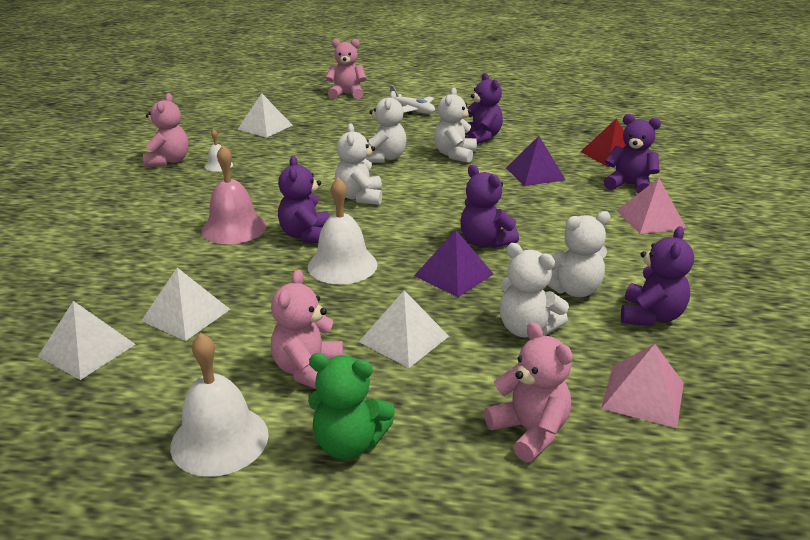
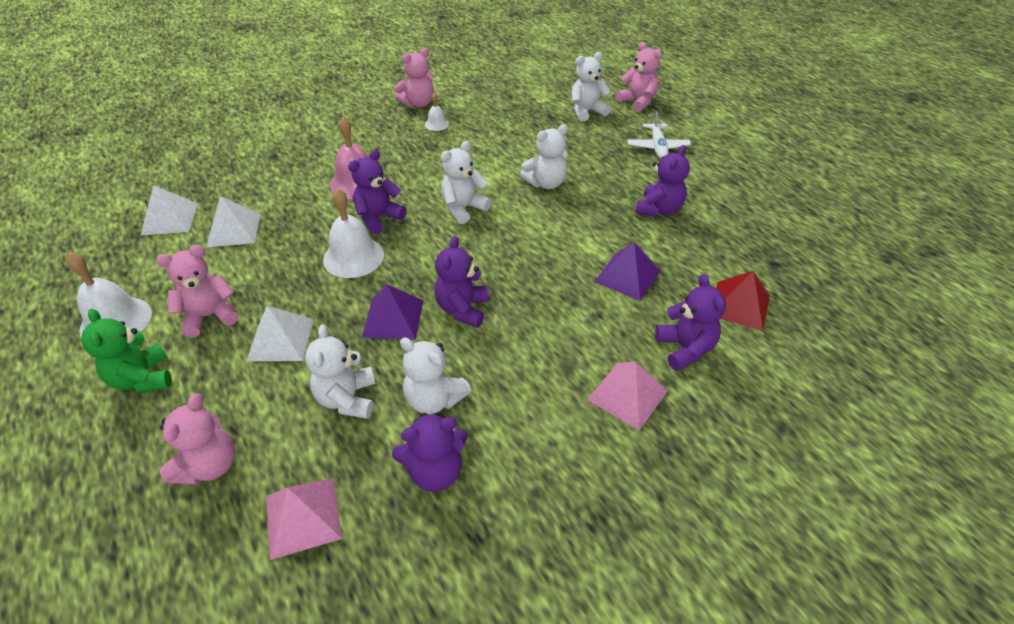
camera: 50 degrees right, 15 degrees up
(265, 127) = (522, 105): white pyramid -> none
(455, 155) = (602, 214): white teddy bear -> white teddy bear (587, 111)

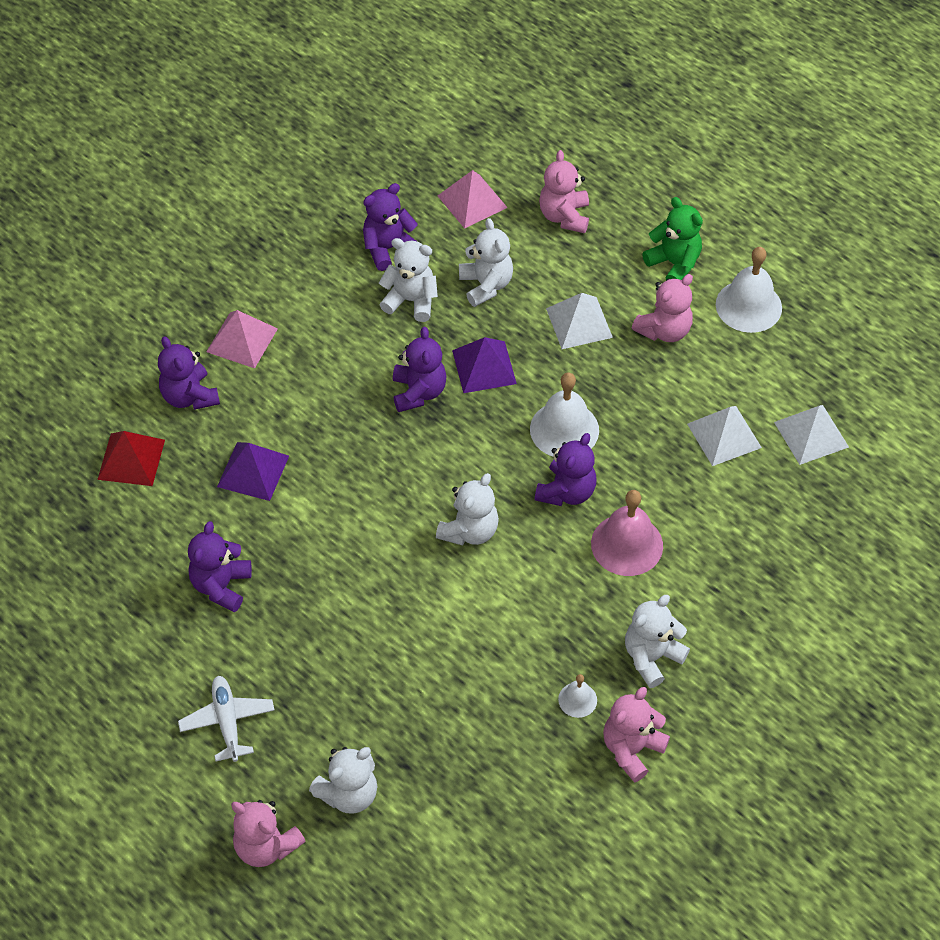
camera: 165 degrees right, 10 degrees up
(546, 183) = (377, 602): white teddy bear -> white teddy bear (651, 657)

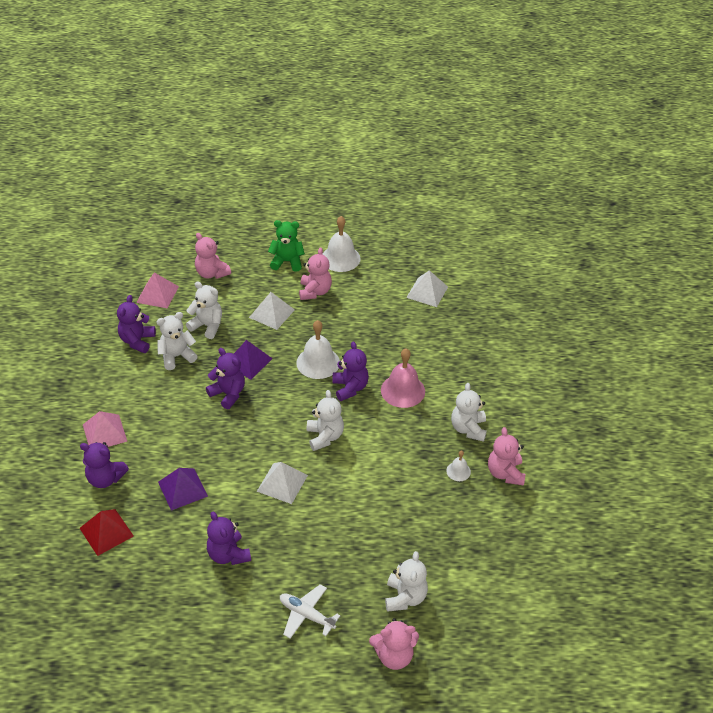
camera: 45 degrees left, 10 degrees down
(724, 435) = (391, 317): white pyramid -> white pyramid (282, 483)

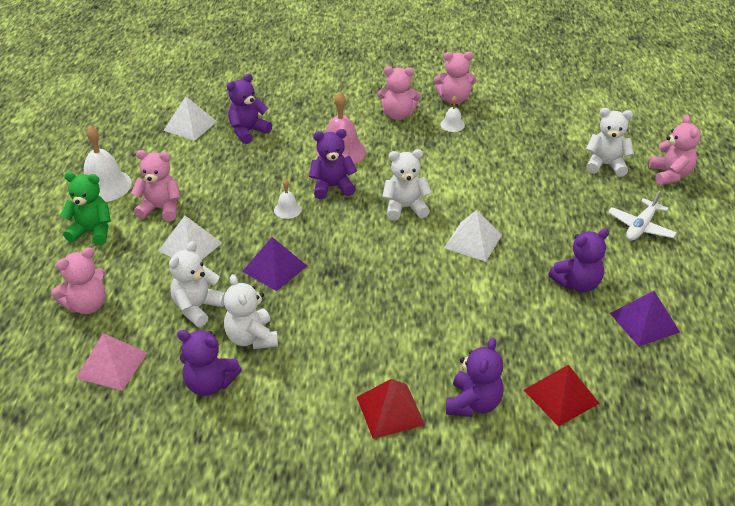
camera: 85 degrees left, 5 degrees down
(105, 432) = (390, 410): pink pyramid -> red pyramid
(182, 489) = (486, 325): purple pyramid -> purple pyramid (644, 322)
(228, 394) = (330, 286): purple teddy bear -> purple teddy bear (248, 132)
(287, 262) = (92, 231): green teddy bear -> green teddy bear turned 90 degrees clockwise
(318, 362) = (287, 210): white bell -> white bell, size x0.51
(468, 429) = (398, 115): white teddy bear -> pink teddy bear

